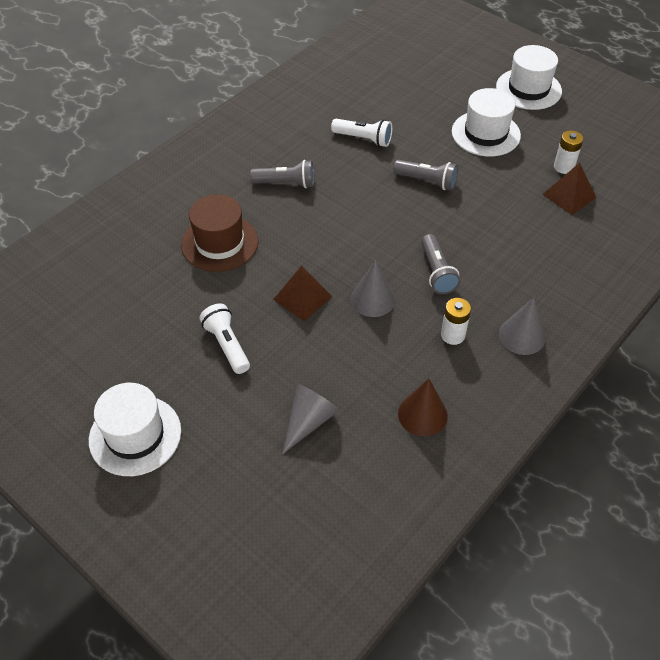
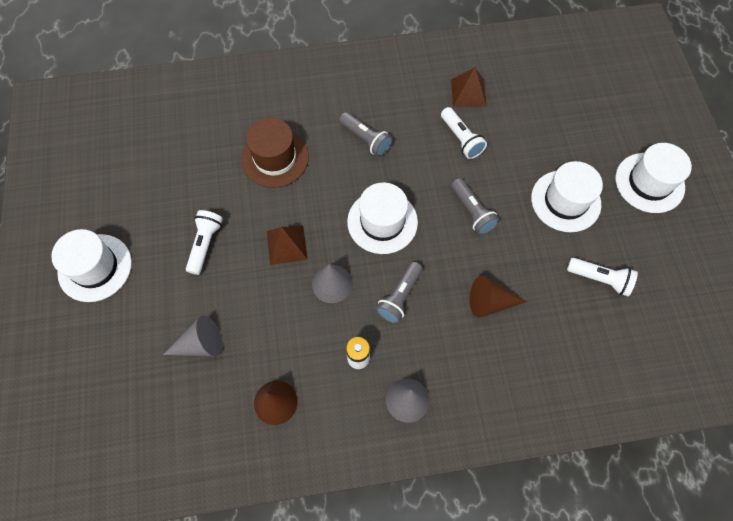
camera: 40 degrees right, 15 degrees up
(364, 231) = (382, 222): none -> white hat
(507, 230) = (490, 302): none -> brown cone
(563, 167) = (600, 279): white battery -> white flashlight
(569, 195) = (575, 309): brown pyramid -> brown pyramid (468, 92)

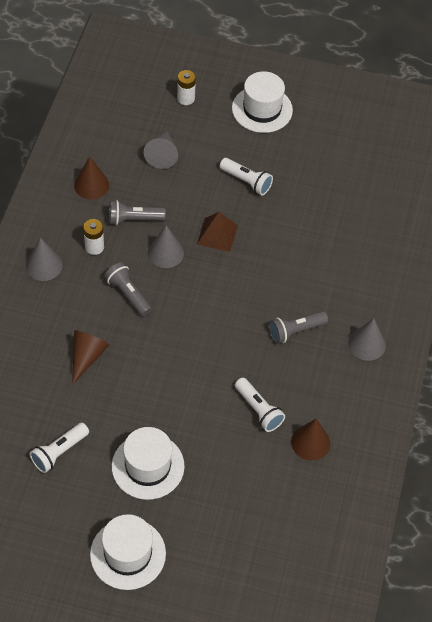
camera: 110 degrees right, 10 degrees down
(104, 355) = (186, 98): none -> white battery
(275, 158) = (308, 254): brown hat -> none
(351, 84) = (366, 344): none -> grey cone
(382, 222) = (203, 310): white hat -> none
(461, 139) = (258, 410): white flashlight -> white flashlight turned 120 degrees counterclockwise
(468, 92) = (310, 442): brown pyramid -> brown cone
(472, 212) = (177, 383): grey flashlight -> grey flashlight (134, 219)

